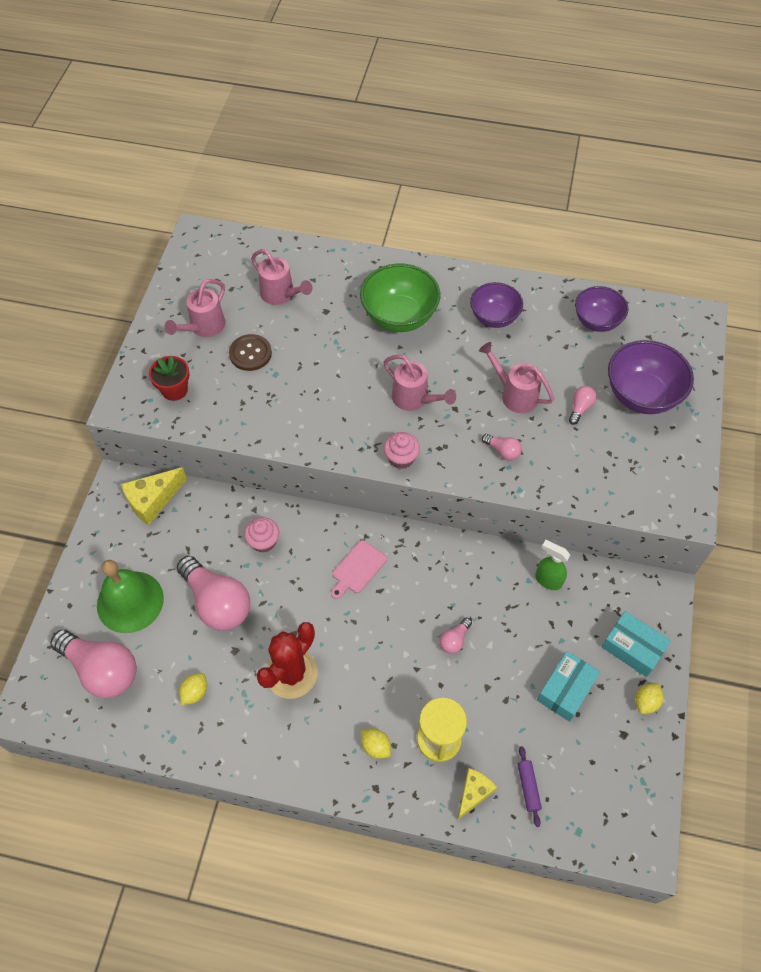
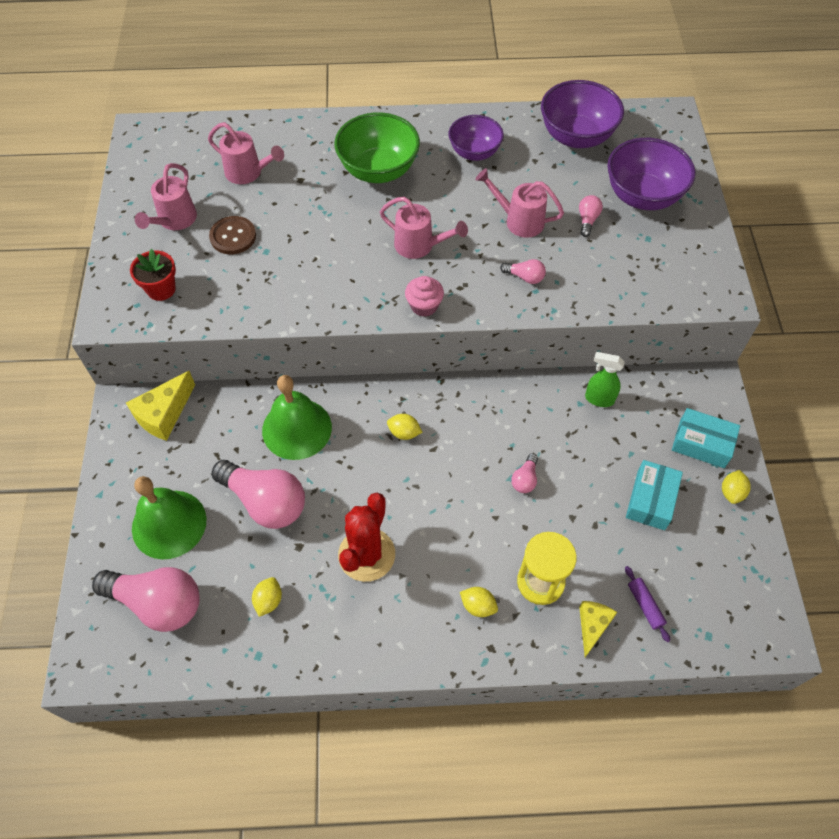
camera: 15 degrees left, 0 degrees up
(263, 541) = (297, 428): pink cupcake -> green bell
(358, 569) = (404, 433): pink cutting board -> yellow lemon
(597, 321) = (576, 136): purple bowl -> purple bowl, size x1.50

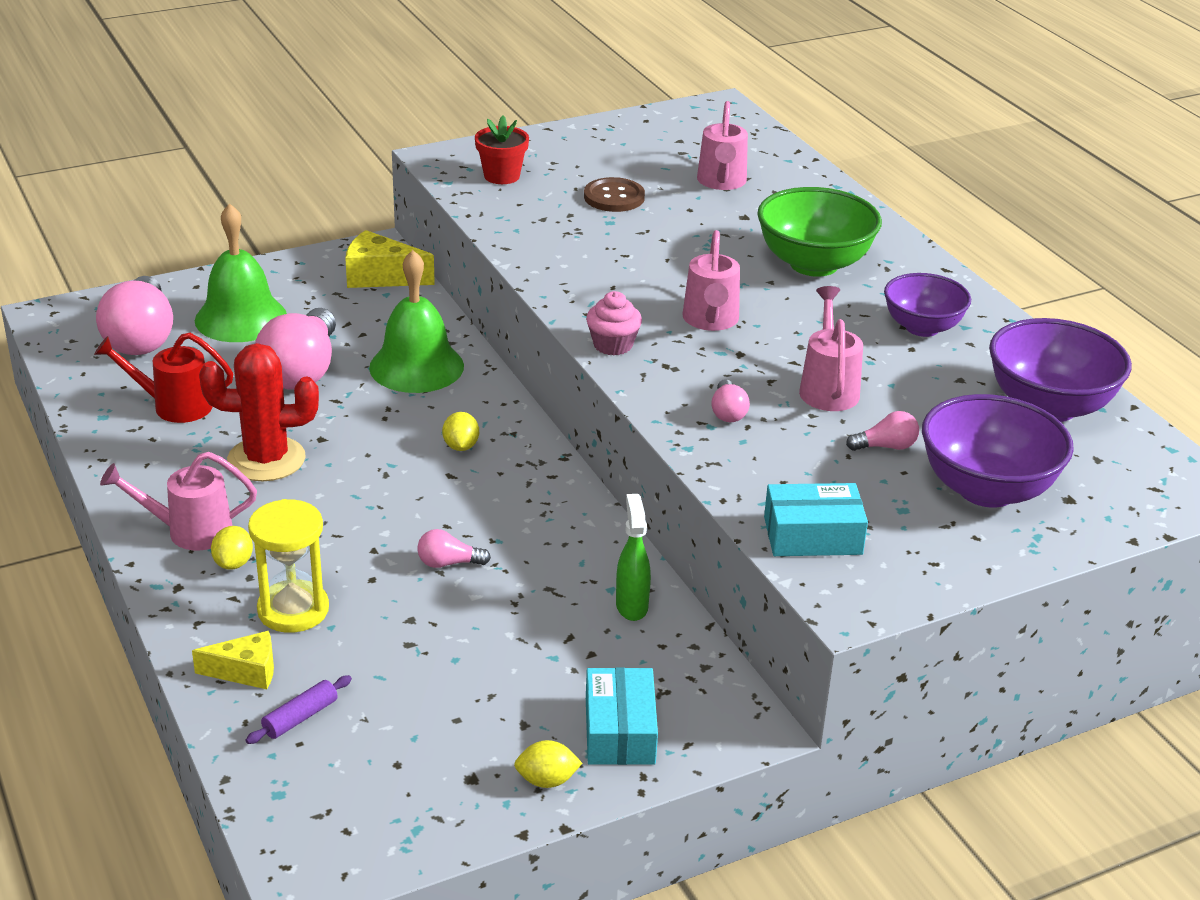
camera: 65 degrees right, 25 degrees down
(174, 221) = (606, 158): pink watering can -> pink watering can (190, 531)
(268, 600) = (174, 406): yellow lemon -> red watering can
(650, 500) = (482, 692): turquoise box -> turquoise box (812, 535)

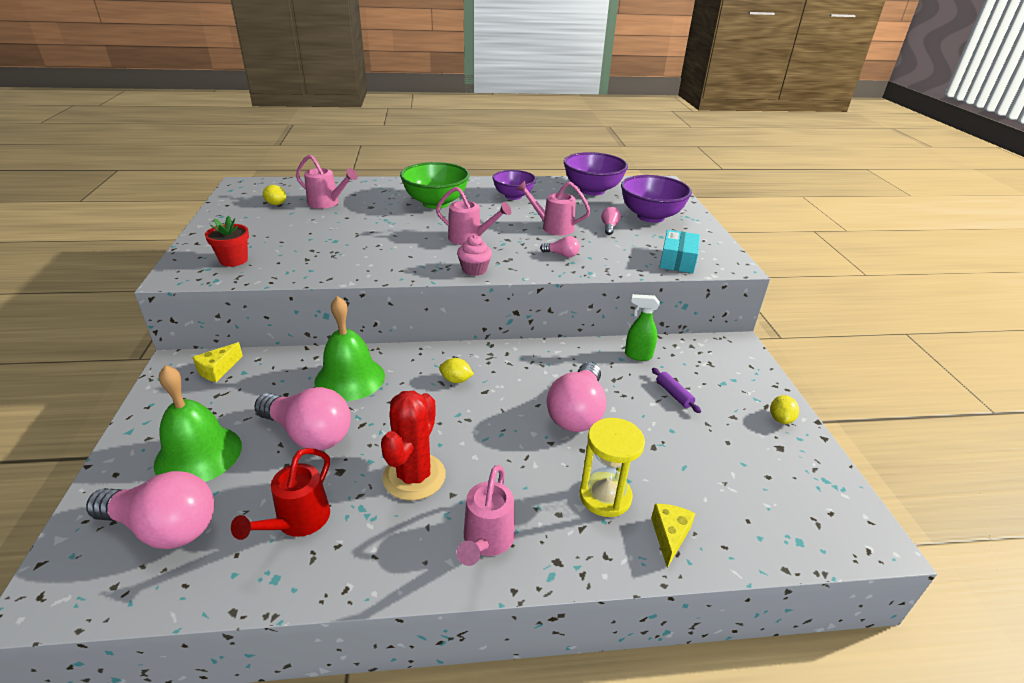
camera: 70 degrees left, 0 degrees up
(233, 563) = (539, 520): yellow lemon -> yellow lemon (276, 204)
(300, 717) = (722, 515): purple rolling pin -> purple rolling pin (674, 394)
(380, 277) = (218, 370): yellow cheese -> yellow cheese, size x0.66
(448, 563) = (577, 412): pink light bulb -> pink light bulb, size x2.25
(614, 197) = (307, 233): brown button -> none
(619, 731) = (740, 384): turquoise box -> none

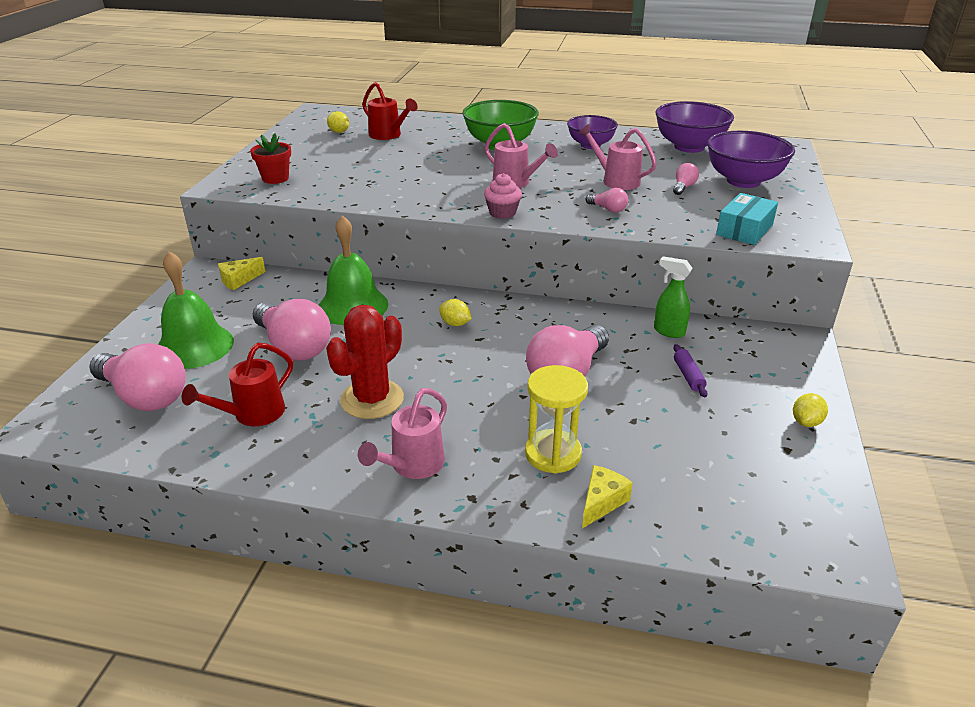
camera: 20 degrees right, 0 degrees up
(327, 203) = (388, 135): pink watering can -> red watering can

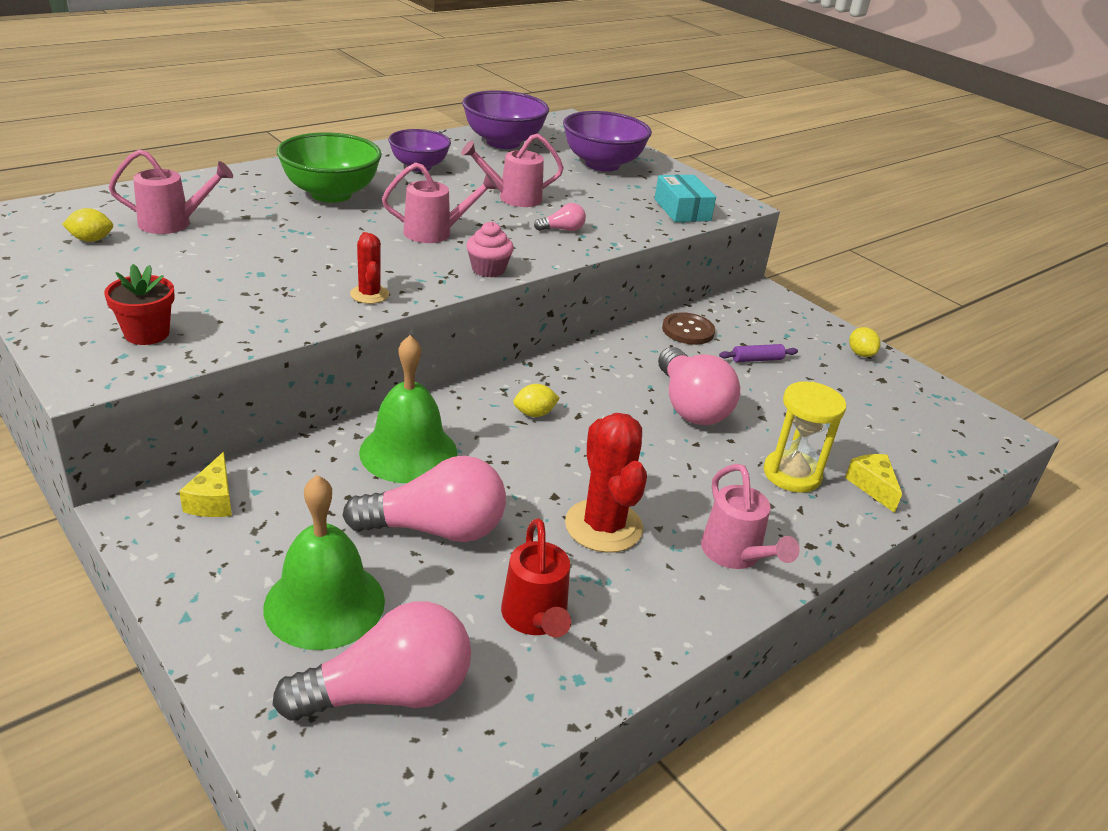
camera: 55 degrees left, 0 degrees up
(388, 135) = (173, 223): red watering can -> pink watering can
(406, 200) = (369, 294): none -> red cactus
(668, 331) = (688, 330): green spray bottle -> brown button
(683, 187) = (574, 186): pink light bulb -> none
(688, 376) = (757, 359): purple rolling pin -> purple rolling pin turned 45 degrees counterclockwise

